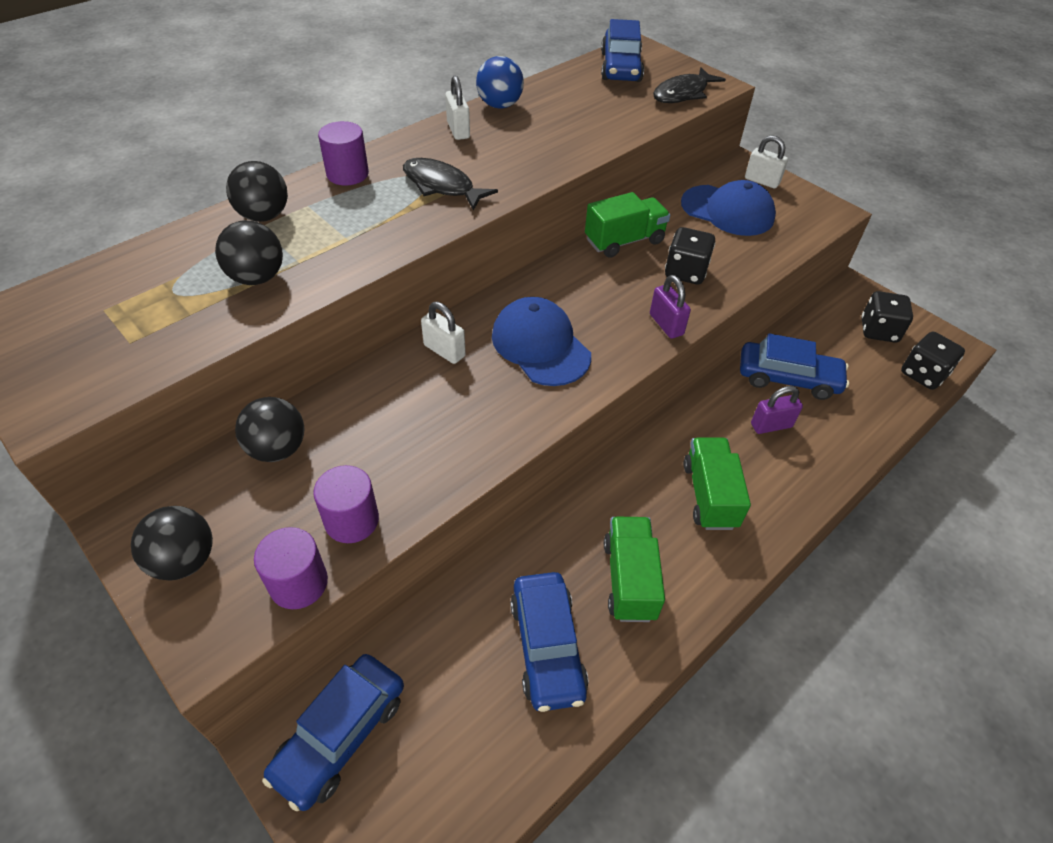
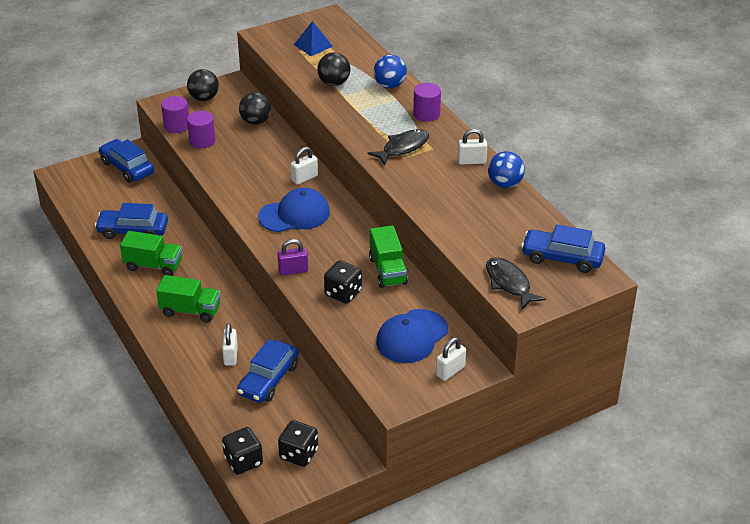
camera: 105 degrees right, 10 degrees down
(111, 325) = (313, 45): none -> blue pyramid
(264, 216) = (390, 85): black ball -> blue ball
(771, 425) = (230, 356): purple padlock -> white padlock

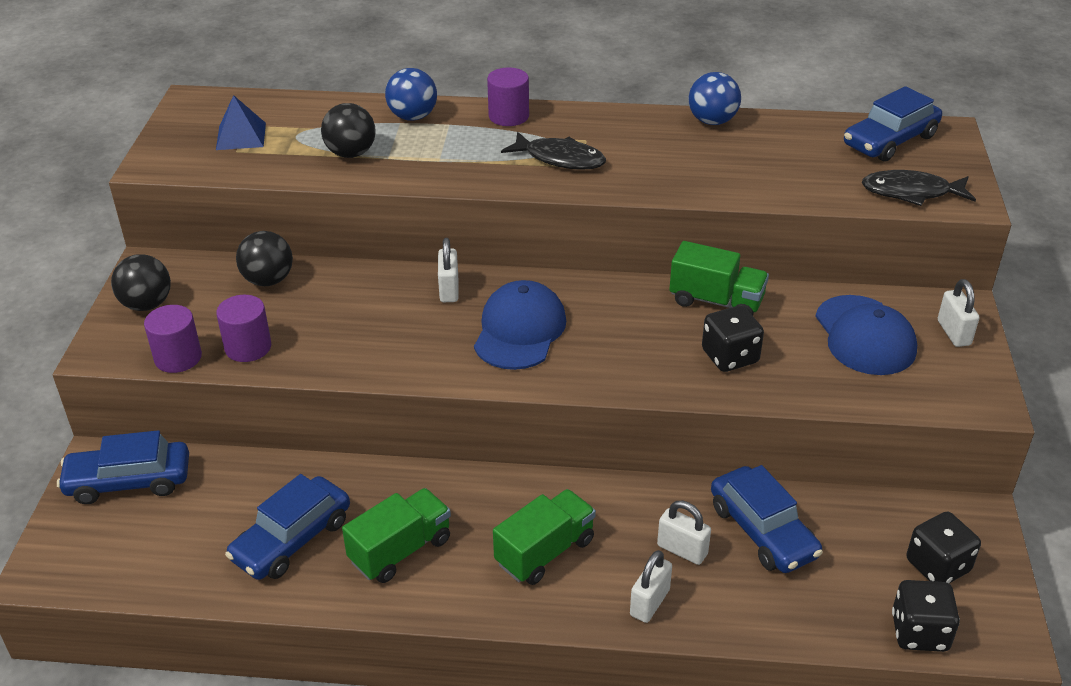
camera: 55 degrees left, 0 degrees up
(293, 271) = (642, 381): purple padlock -> none
(403, 148) = (560, 159): black fish -> black fish turned 120 degrees clockwise
(471, 161) = (643, 124): white padlock -> white padlock (649, 603)

